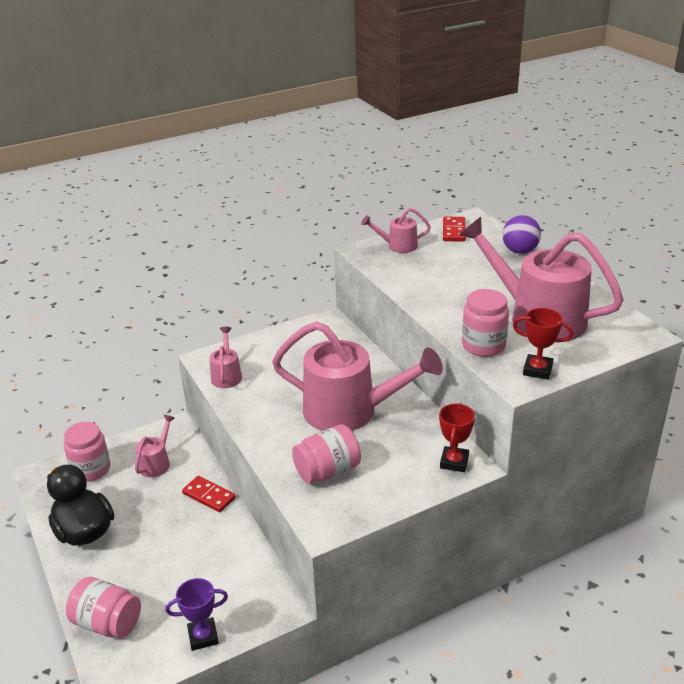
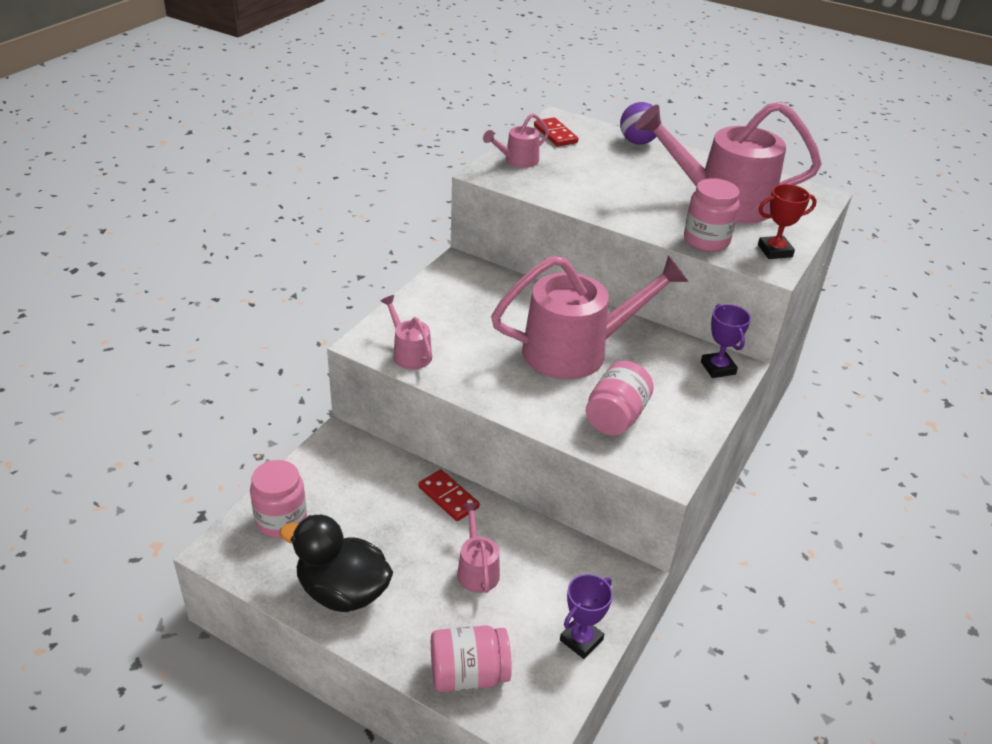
camera: 35 degrees left, 5 degrees up
(156, 462) = (354, 484): pink watering can -> pink watering can (477, 569)
(209, 496) = (448, 497): red domino -> red domino turned 45 degrees clockwise
(454, 462) = (718, 368): red trophy -> purple trophy

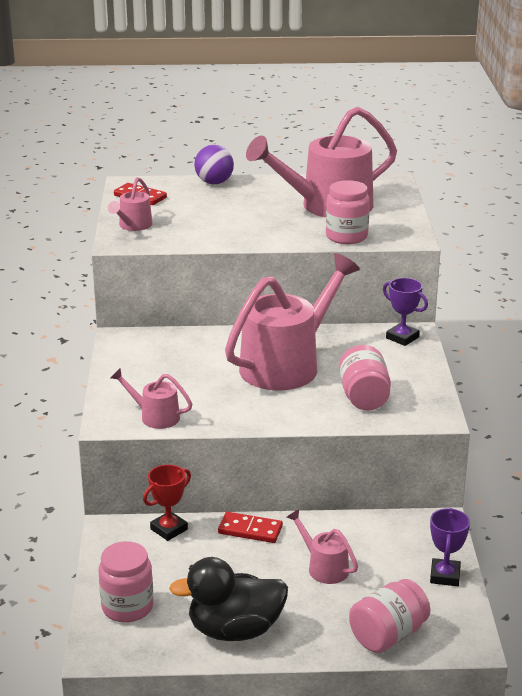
camera: 30 degrees left, 10 degrees down
(775, 251) = (401, 228): red trophy -> red trophy (169, 529)

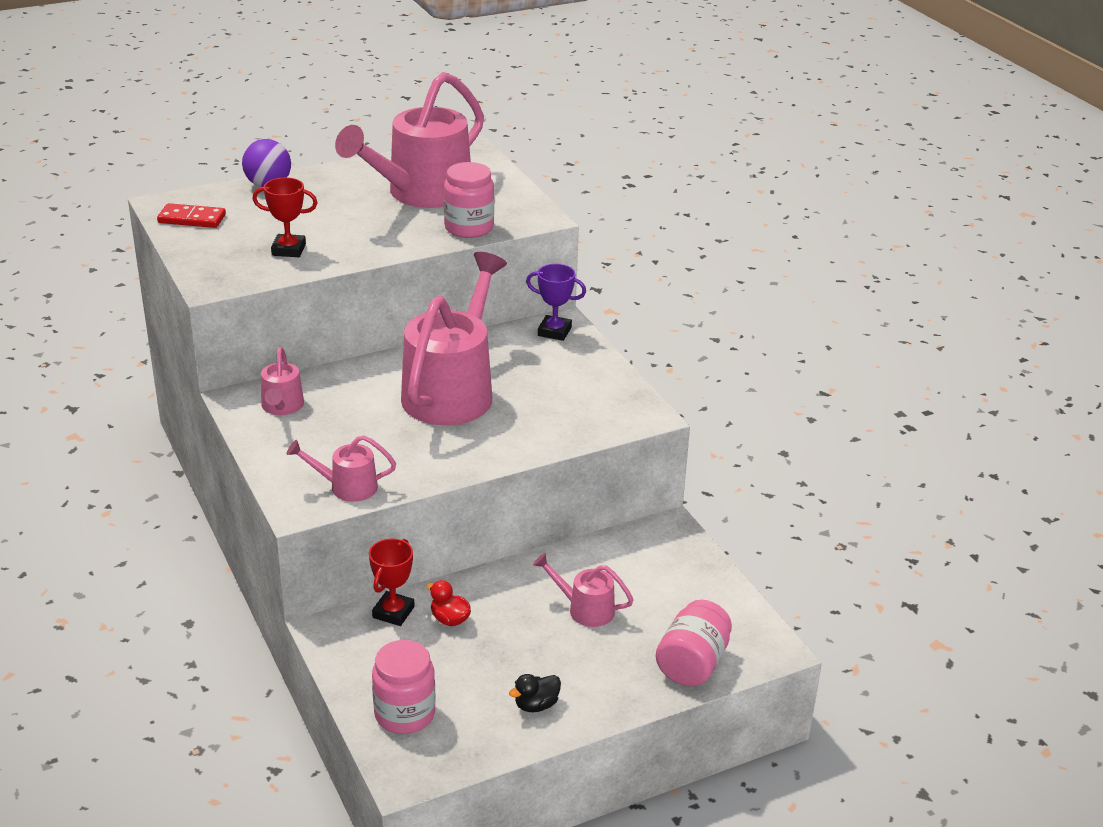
camera: 25 degrees left, 5 degrees up
(133, 226) = (212, 259): pink watering can -> pink watering can (282, 407)
(194, 229) = (288, 250): none -> red trophy
(209, 546) = (449, 619): none -> red duck
(235, 630) = (536, 705): black duck -> black duck, size x0.44
(250, 530) = (482, 589): red domino -> none
(364, 397) = (559, 410): pink jar -> none
(445, 576) = (709, 584): purple trophy -> none

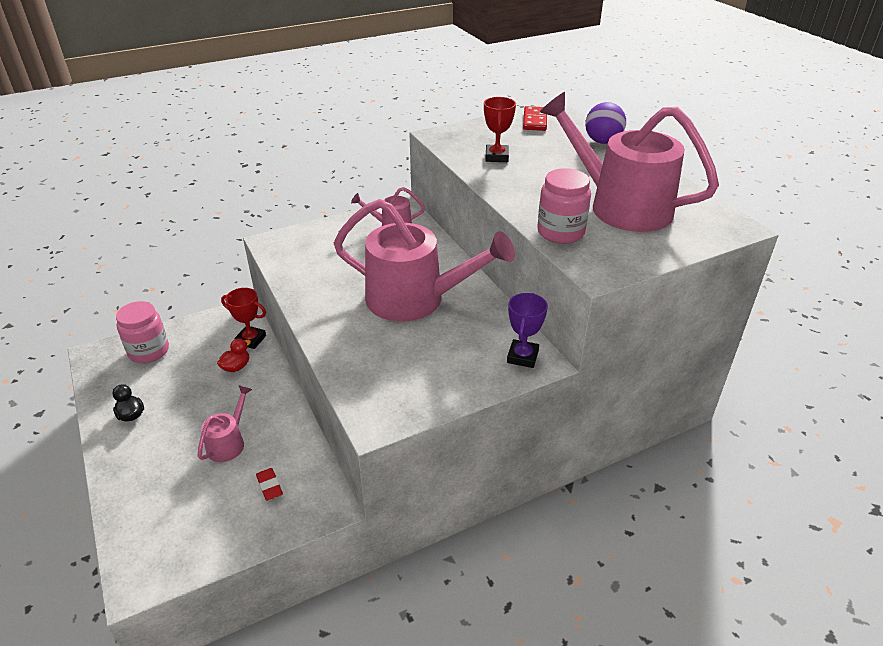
camera: 90 degrees right, 5 degrees up
(346, 487) = (290, 258): pink watering can -> none
(647, 570) = (269, 486): none -> red eraser
(692, 664) = (140, 514): pink jar -> none

